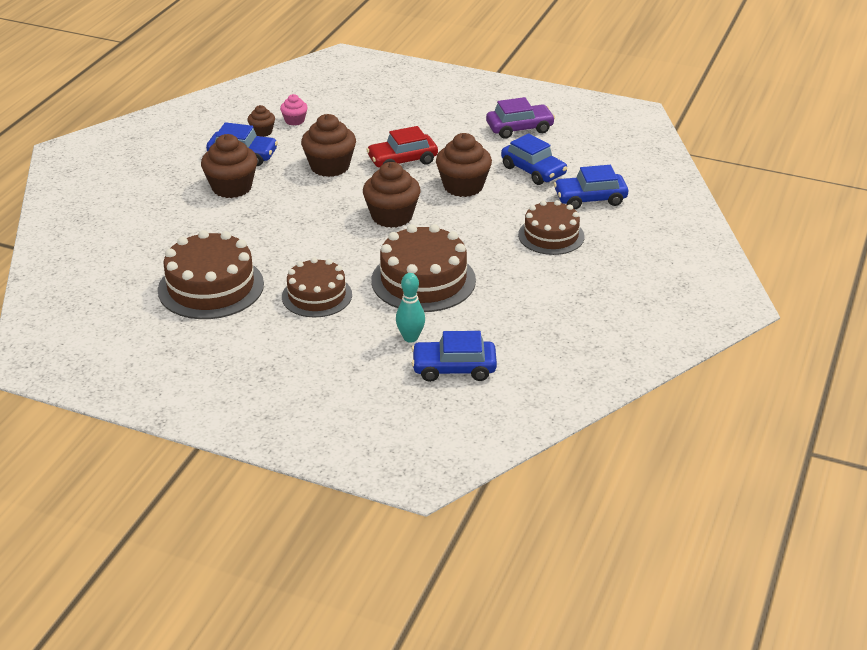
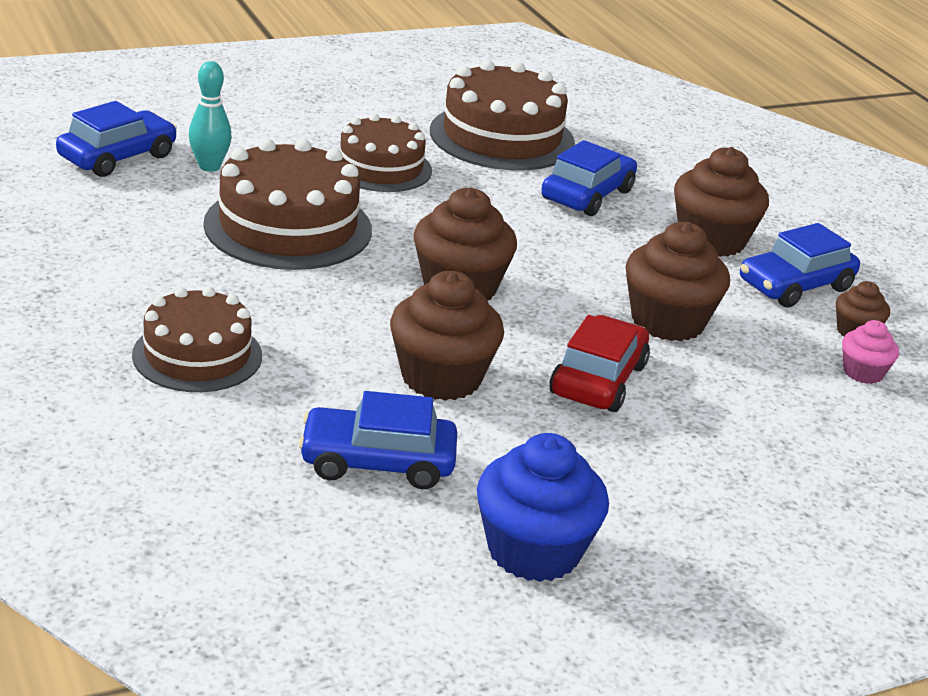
camera: 130 degrees right, 5 degrees down
(519, 128) = (533, 551): purple car -> blue cupcake
(590, 199) = (211, 451): blue car -> blue car (587, 195)

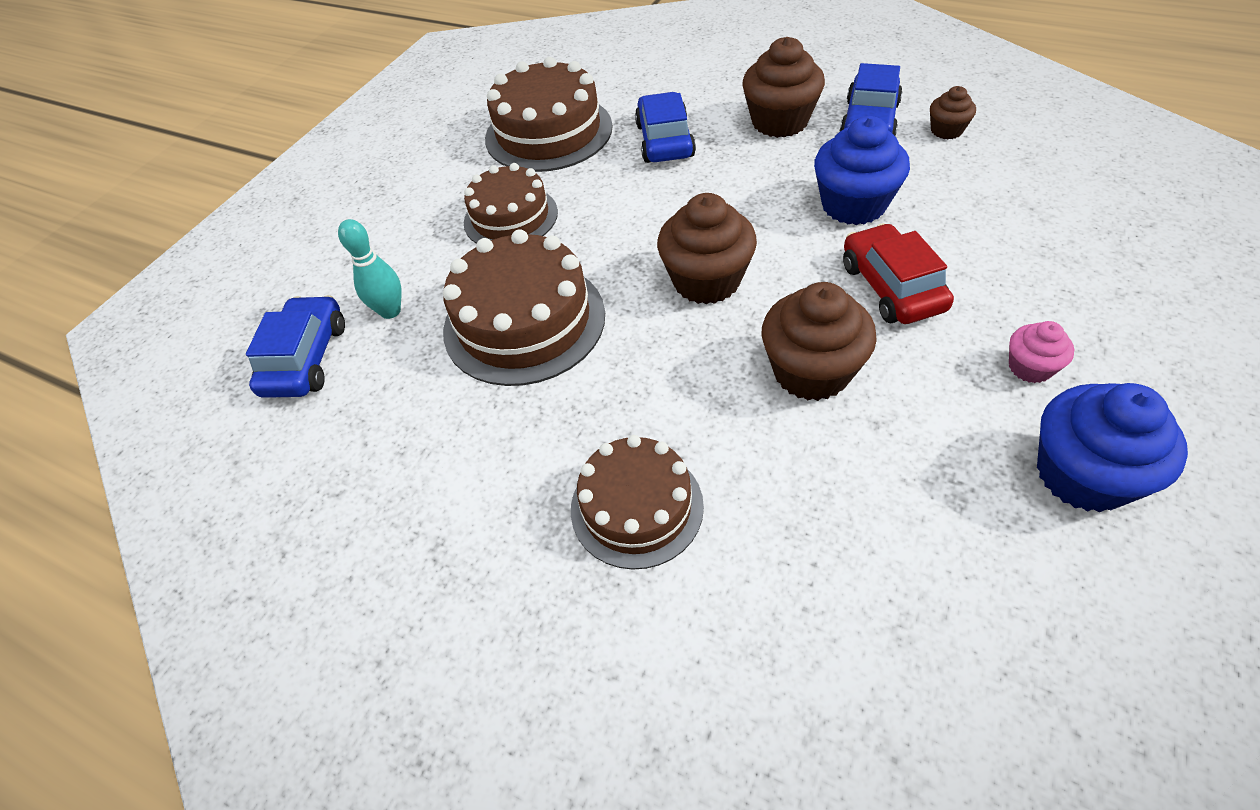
camera: 30 degrees left, 20 degrees up
(377, 462) = (890, 491): blue car -> none
(668, 321) = (853, 205): brown cupcake -> blue cupcake
(863, 372) = (995, 157): pink cupcake -> pink cupcake (1030, 367)

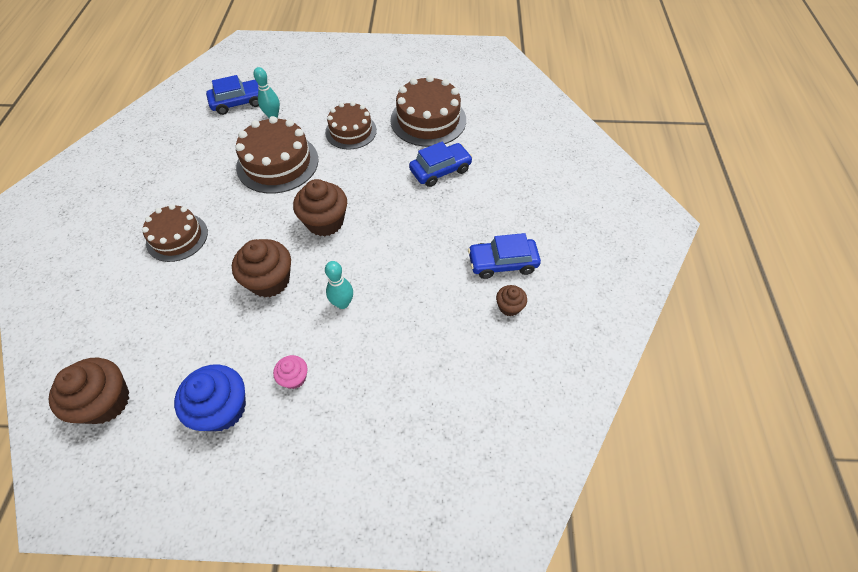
camera: 60 degrees right, 5 degrees up
(779, 121) = (482, 218): brown cupcake -> brown cupcake (106, 401)
(853, 205) = (410, 272): blue cupcake -> none
(891, 287) = (342, 303): red car -> turquoise bowling pin

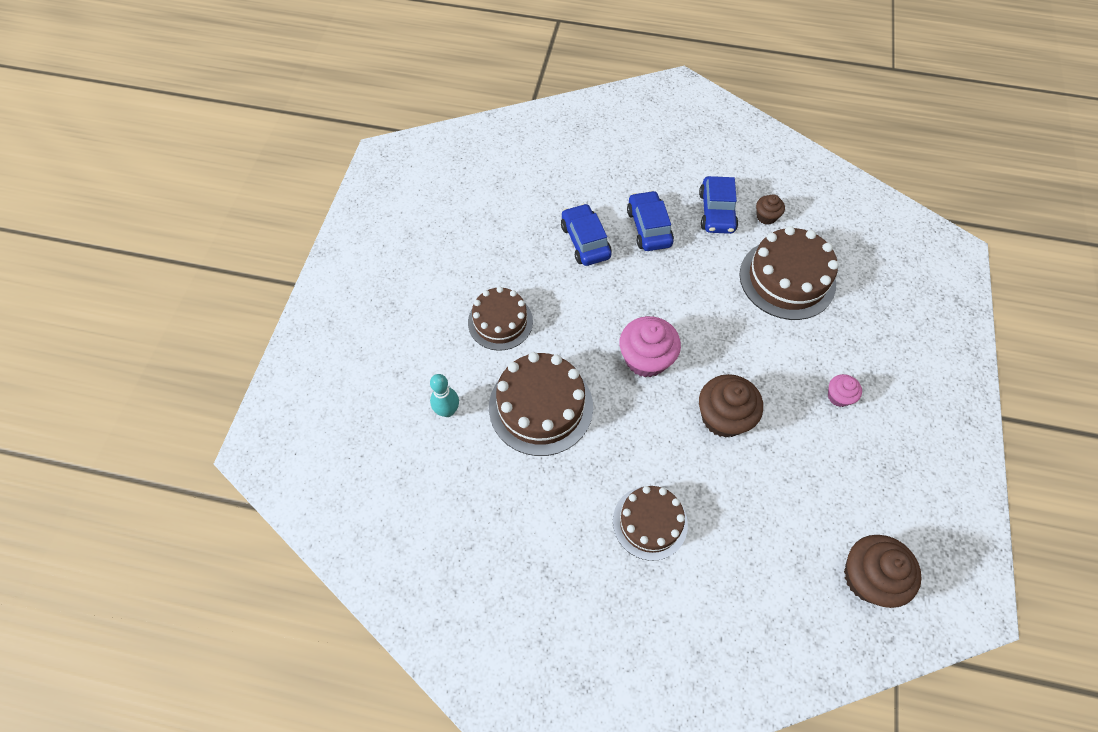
camera: 80 degrees left, 5 degrees up
(222, 408) = (872, 460): blue cupcake -> none
(238, 102) = (405, 456): blue car -> blue car (649, 227)
(325, 222) = (646, 359): brown cupcake -> pink cupcake
(342, 303) = (756, 349): turquoise bowling pin -> none
(428, 120) = (499, 240): brown cake -> brown cake (787, 279)

